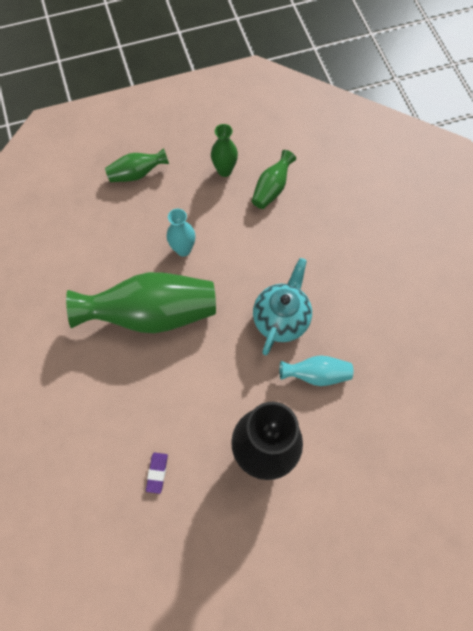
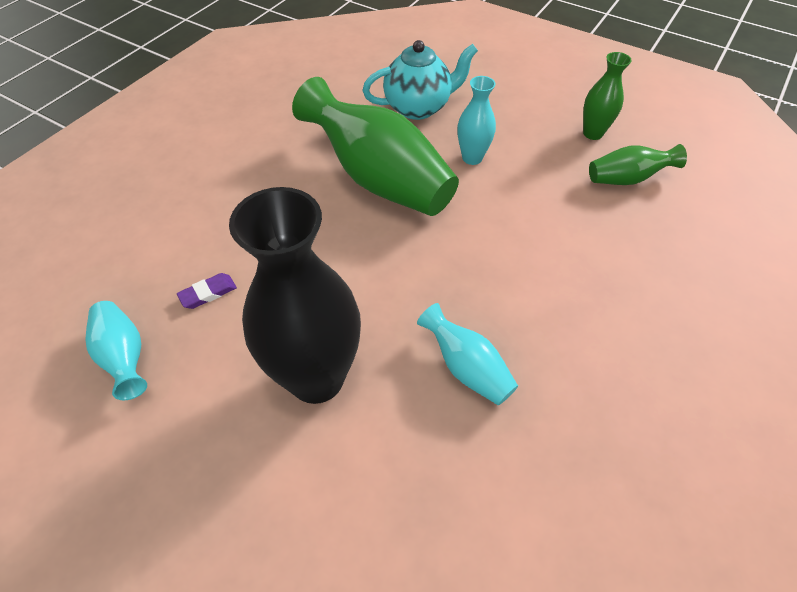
camera: 50 degrees right, 15 degrees down
(137, 174) = (504, 82): green vase -> none
(165, 547) = (124, 357): none -> turquoise vase
(281, 319) = (494, 285): turquoise teapot -> turquoise teapot (418, 107)

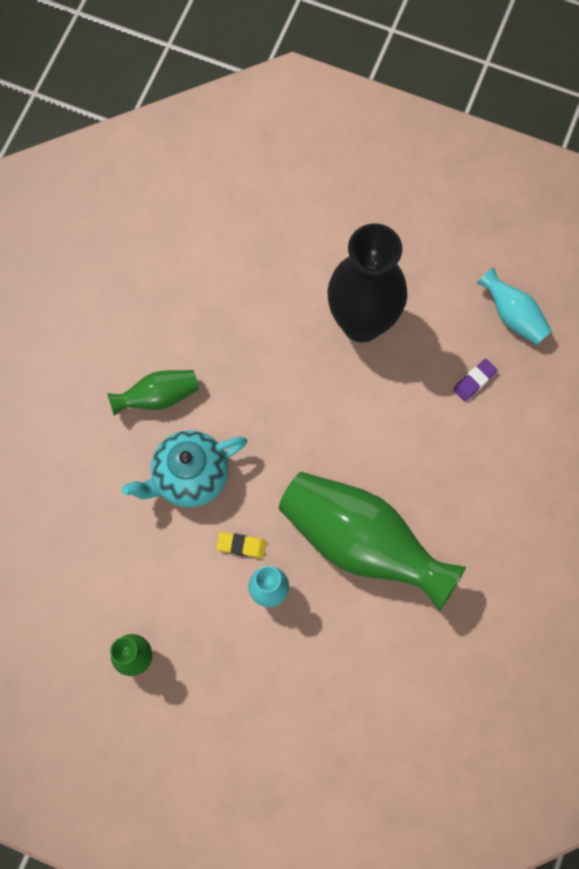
camera: 170 degrees right, 20 degrees up
(418, 107) = (341, 671): turquoise teapot -> turquoise teapot (190, 477)
(466, 367) = (251, 350): turquoise vase -> none
(495, 191) = (241, 545): none -> yellow eraser
(627, 179) = (106, 587): green vase -> green vase (158, 397)

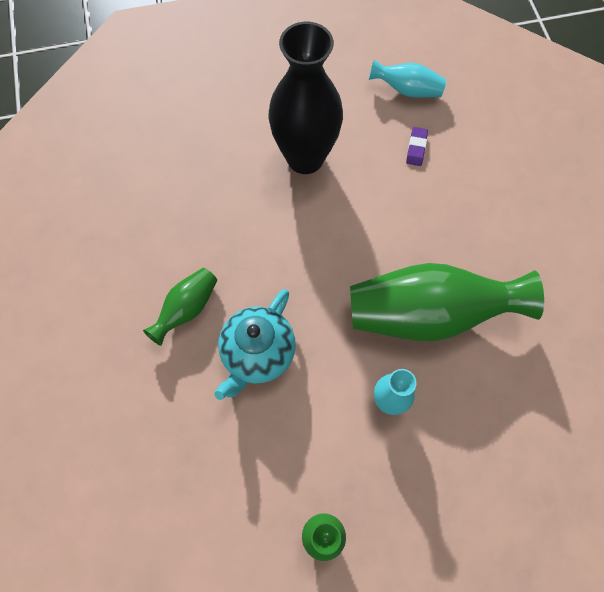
camera: 35 degrees left, 5 degrees down
(241, 545) = (339, 380): yellow eraser -> none

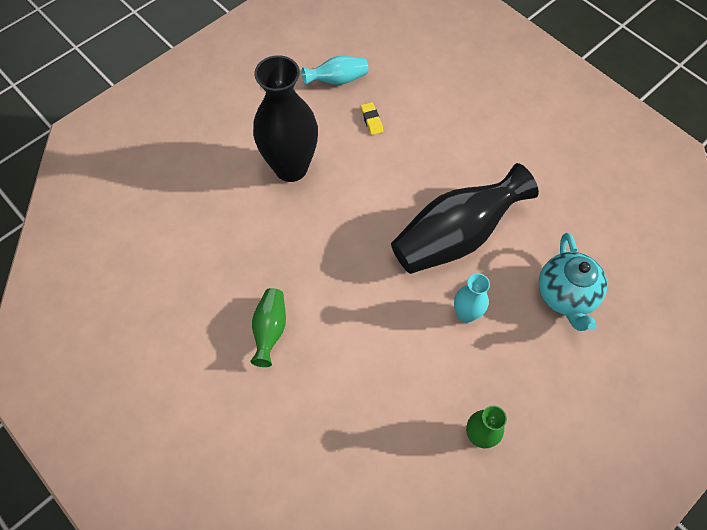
camera: 30 degrees left, 5 degrees down
(258, 354) = (348, 333): turquoise teapot -> turquoise teapot (565, 296)
(416, 148) = (371, 120): purple eraser -> yellow eraser
(428, 314) = (455, 236): green vase -> black vase

